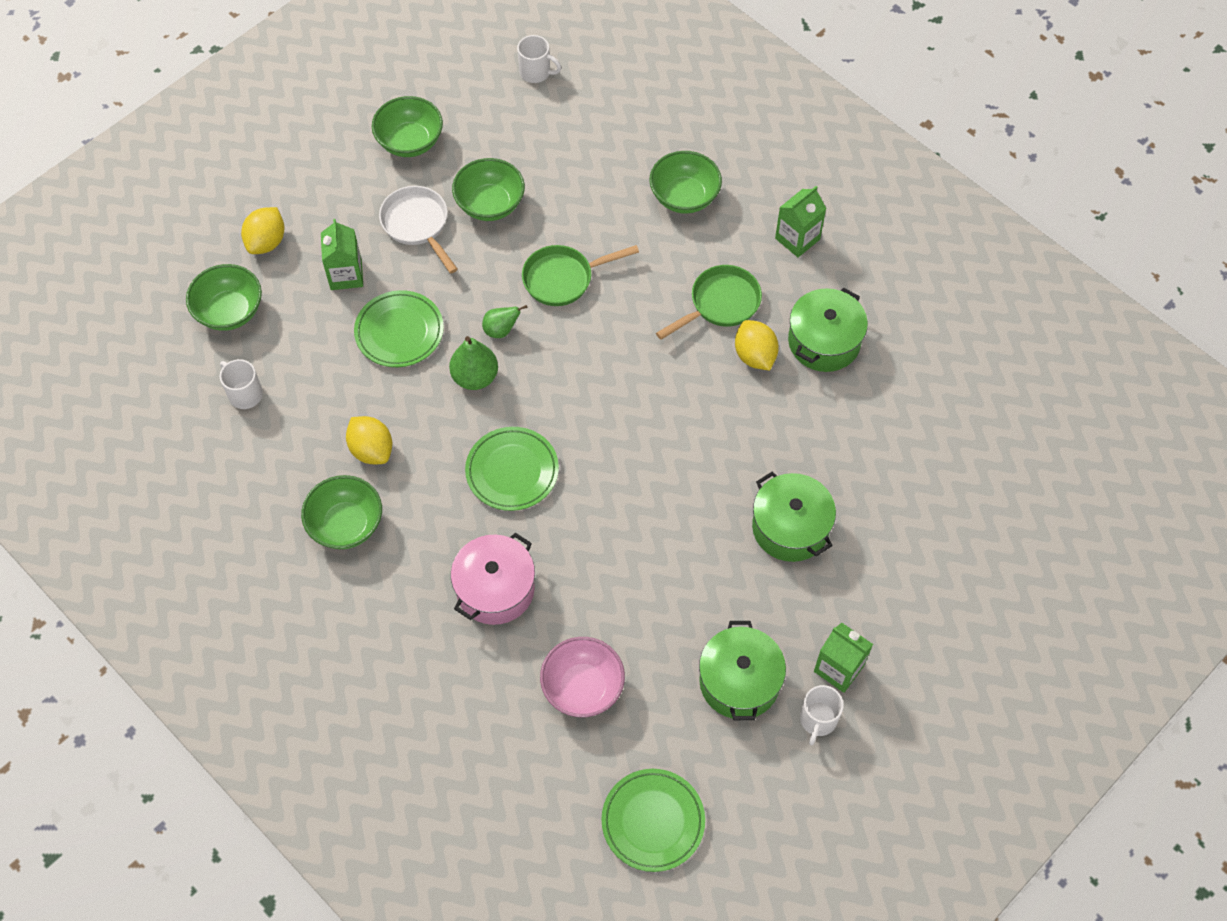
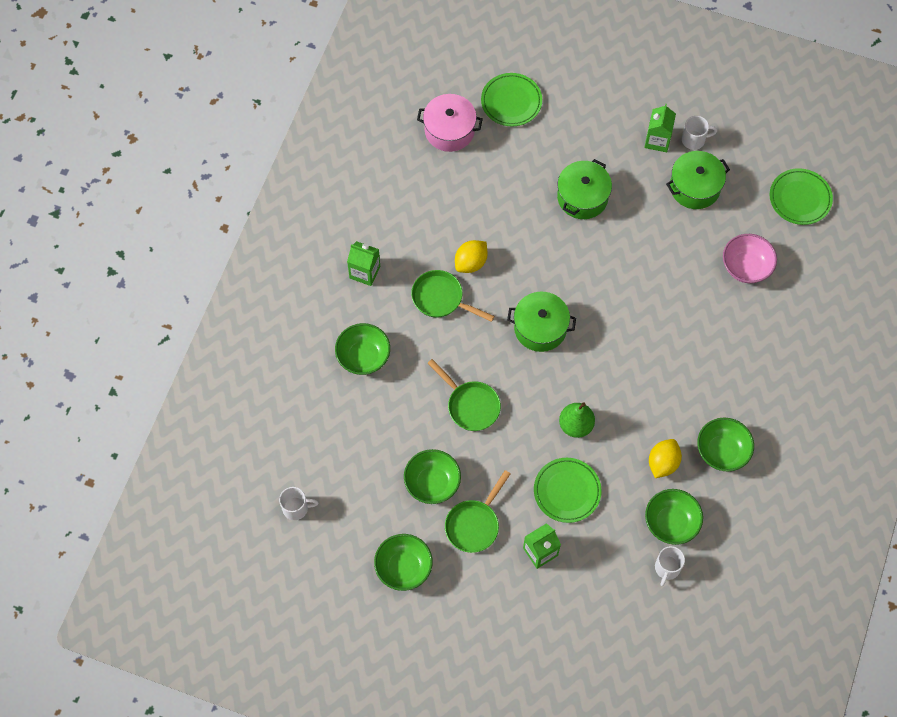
camera: 115 degrees left, 5 degrees up
(230, 311) = (610, 616): green bowl -> green bowl (671, 522)
(267, 242) = (541, 623): yellow lemon -> none
(417, 225) = (474, 524): white pan -> green pan
(495, 589) = (714, 342): pink pot -> pink pot (449, 130)
(501, 330) = (531, 426): green pear -> none
(512, 471) = (631, 370): green plate -> green plate (511, 102)
(536, 72) = (296, 508): white mug -> white mug turned 90 degrees clockwise
(824, 341) = (439, 226): green pot -> green pot (540, 328)

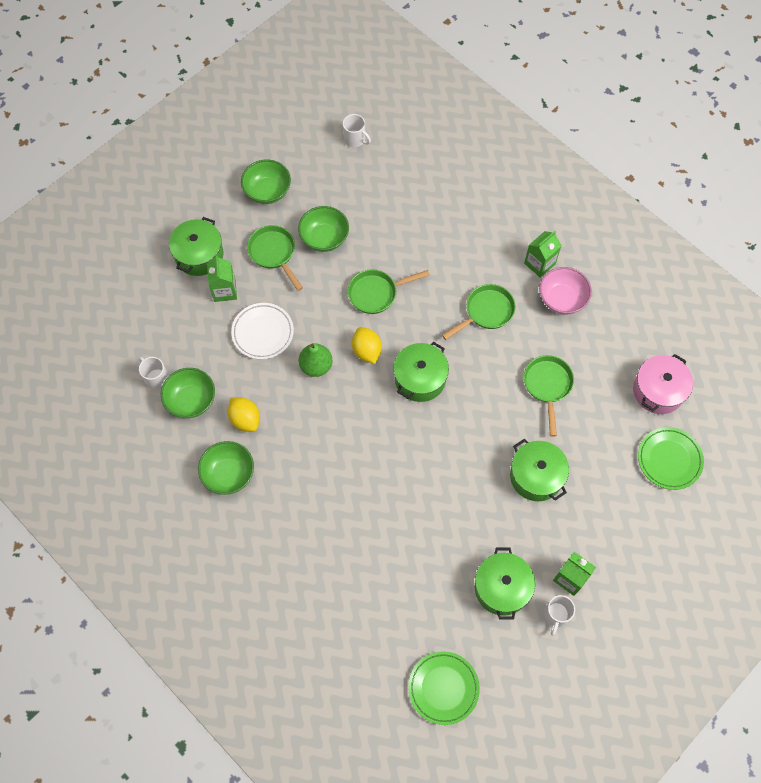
camera: 115 degrees right, 0 degrees up
(296, 508) = (355, 139): white mug -> white mug turned 75 degrees counterclockwise
(363, 357) = (460, 232): green bowl -> none
(471, 263) = (510, 350): yellow lemon -> yellow lemon (366, 351)
(491, 219) = (547, 386): none -> green pan
(513, 599) = (199, 255): none -> green pot
(567, 491) = (263, 333): green plate -> white plate
(746, 267) = (394, 592): pink bowl -> pink bowl (562, 299)

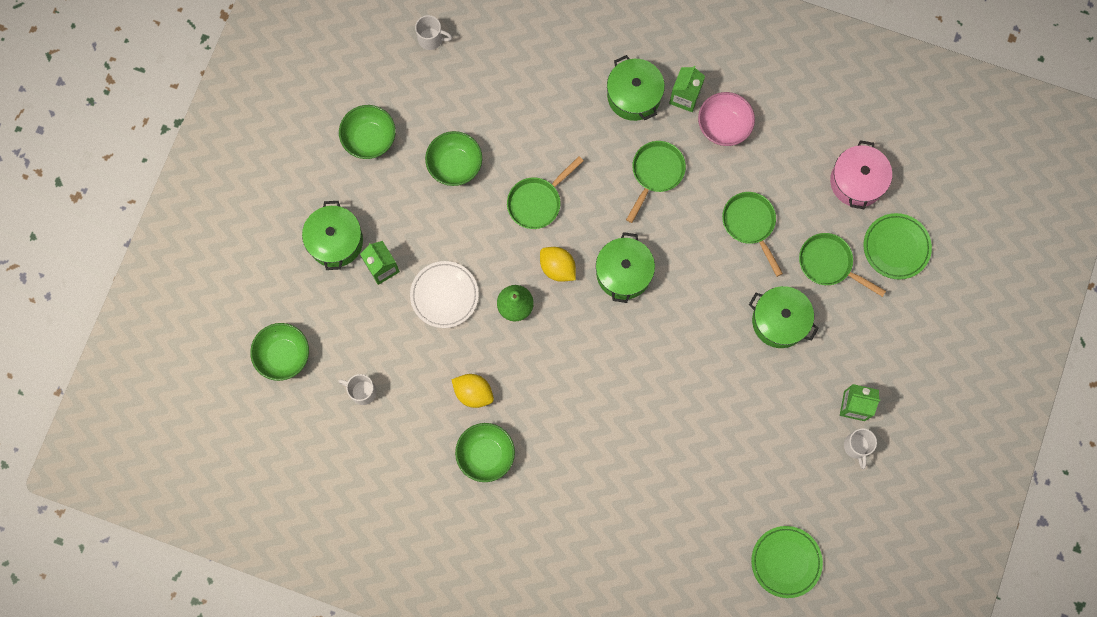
camera: 25 degrees left, 10 degrees up
(191, 400) = (409, 398): green bowl -> green bowl (283, 355)
(274, 253) = (412, 205): green pan -> green pan (829, 264)
(502, 588) = (796, 444): green pot -> green pot (634, 95)

